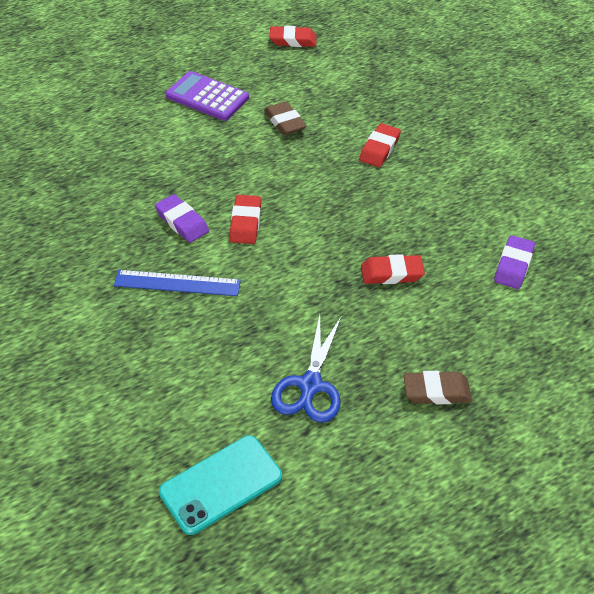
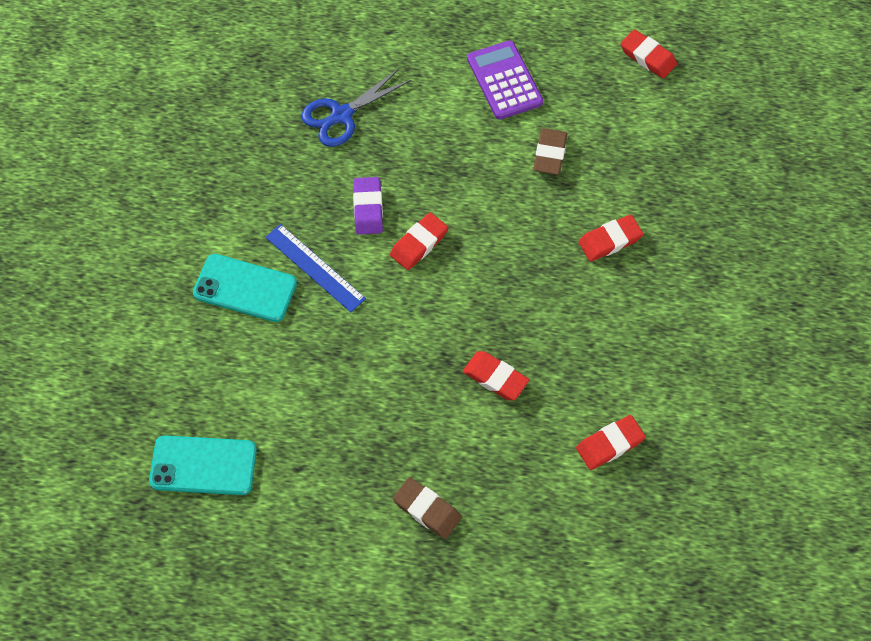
camera: 40 degrees right, 15 degrees up
(130, 331) = (245, 288): none -> turquoise phone
(310, 385) = (335, 433): blue scissors -> blue scissors (341, 115)
(513, 265) = (609, 444): purple eraser -> red eraser

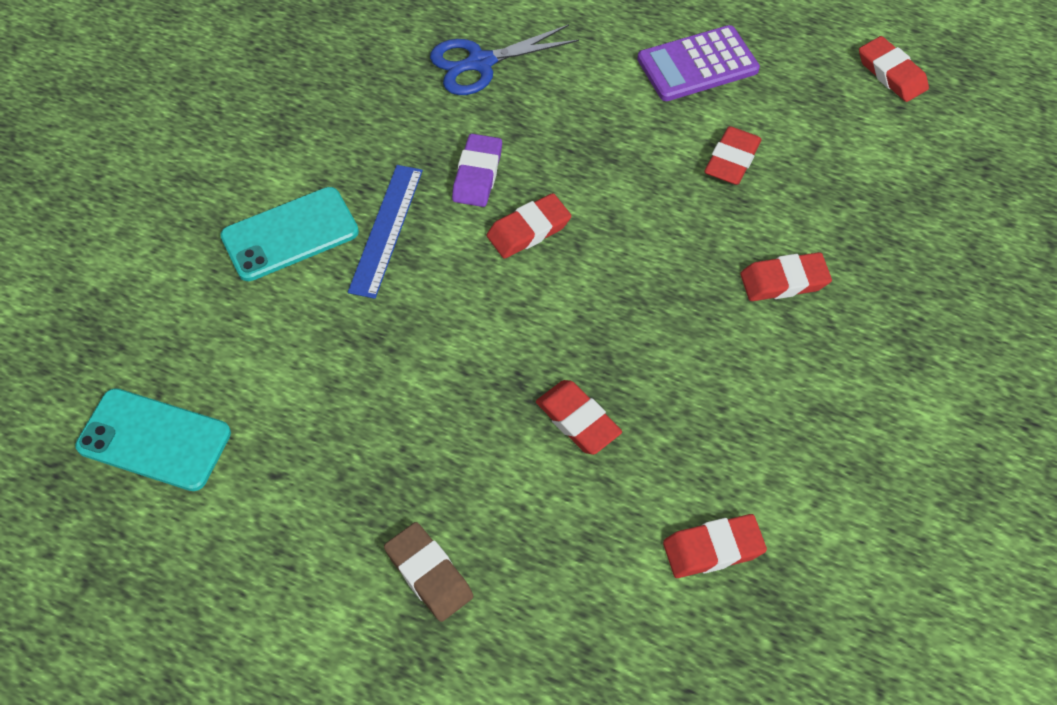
camera: 15 degrees right, 5 degrees down
(245, 288) = (290, 234): turquoise phone -> turquoise phone turned 60 degrees counterclockwise
(314, 268) = (386, 229): blue ruler -> blue ruler turned 45 degrees clockwise
(504, 81) = (697, 64): purple calculator -> purple calculator turned 105 degrees counterclockwise
(550, 154) = (732, 160): brown eraser -> red eraser

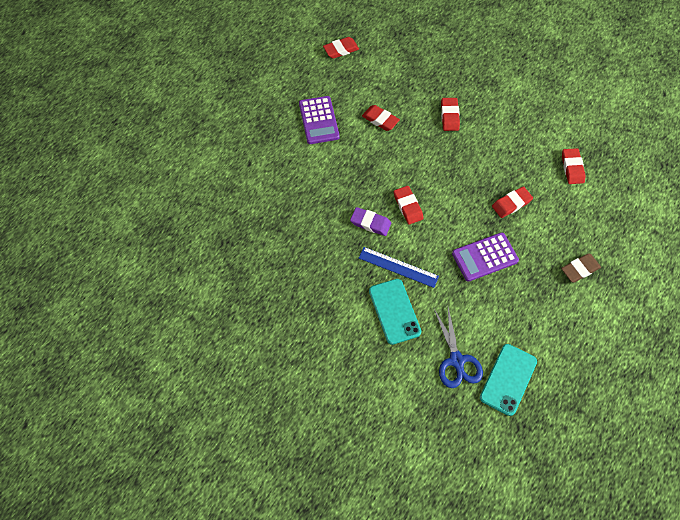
camera: 80 degrees left, 5 degrees up
(431, 377) = (484, 257): none -> purple calculator
(480, 63) = (296, 212): blue scissors -> blue scissors (456, 360)

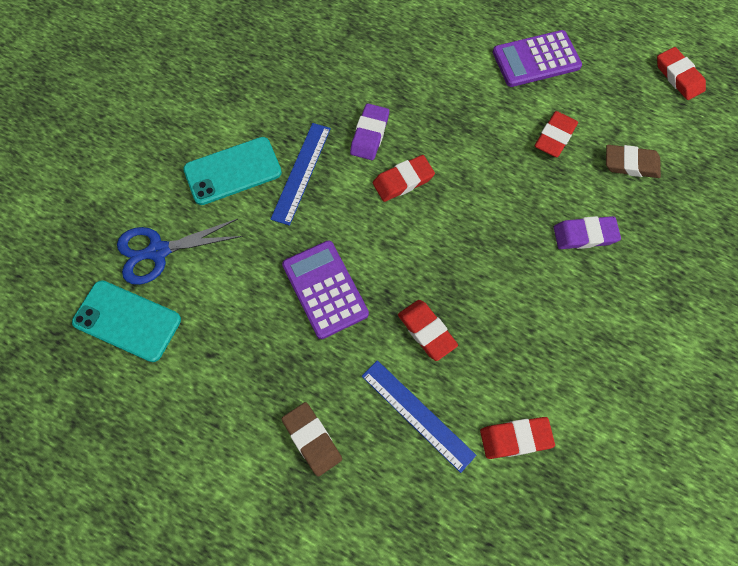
camera: 85 degrees right, 5 degrees up
(402, 85) = (631, 164): none -> brown eraser
(449, 116) = (584, 235): red eraser -> purple eraser
(561, 213) = (417, 414): none -> blue ruler

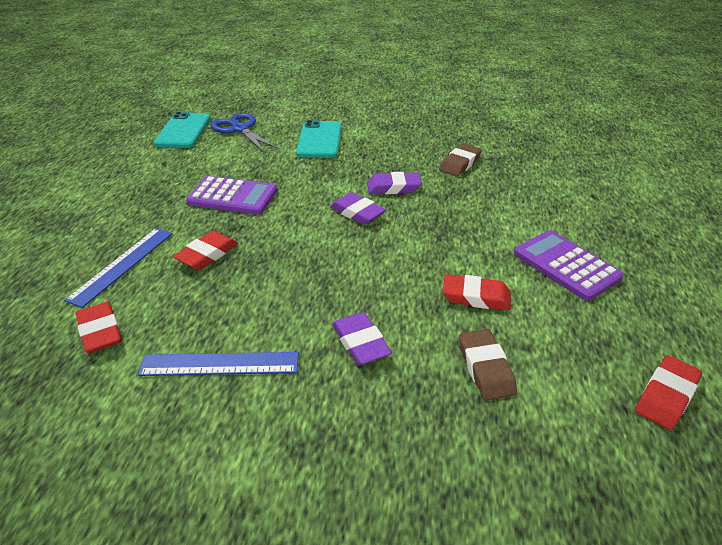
camera: 70 degrees right, 30 degrees down
(233, 171) = (319, 140): turquoise phone -> turquoise phone turned 45 degrees clockwise
(301, 172) = (335, 165): blue ruler -> blue ruler (220, 364)
(312, 439) = (97, 217): brown eraser -> brown eraser (460, 164)
(325, 289) = (232, 196): purple calculator -> purple calculator turned 60 degrees clockwise
(403, 181) = (357, 212): red eraser -> purple eraser

